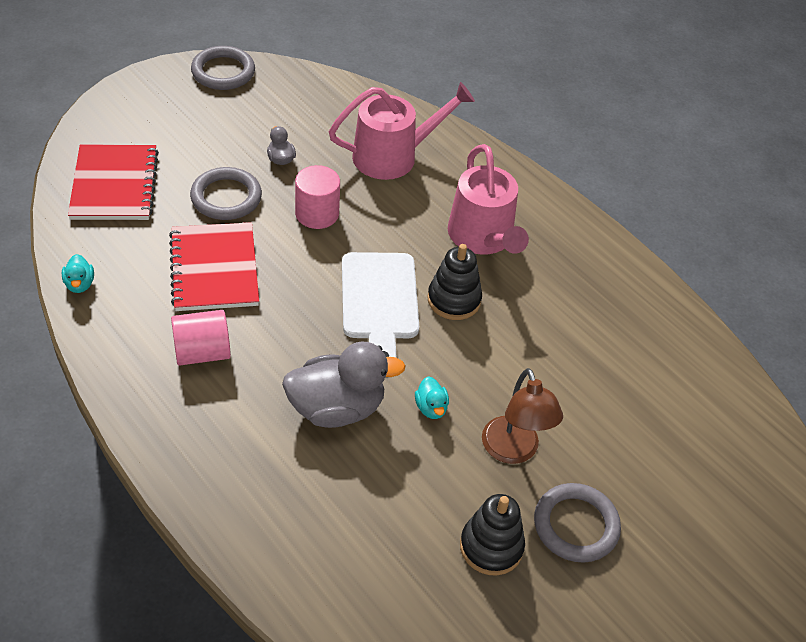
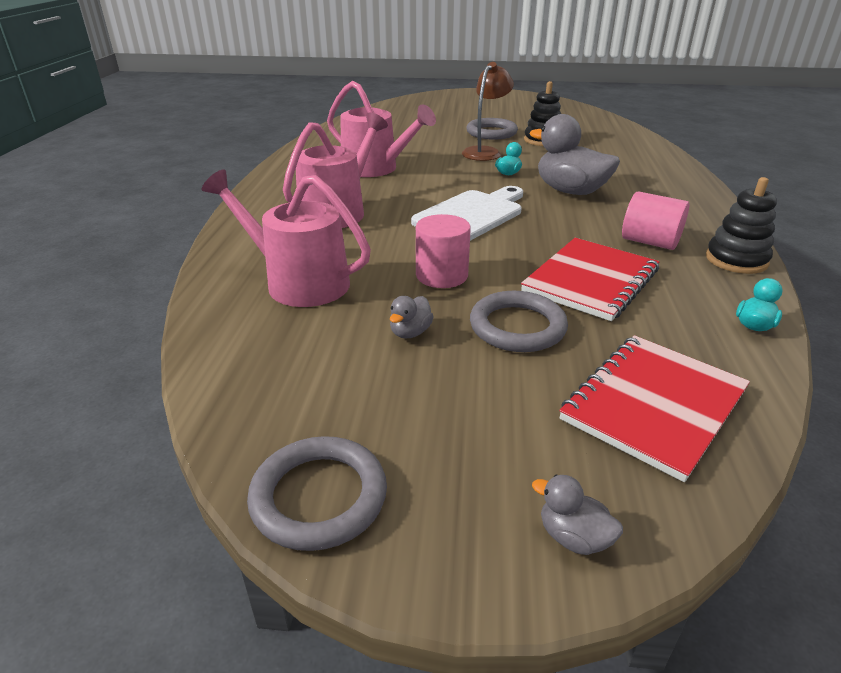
camera: 130 degrees left, 15 degrees down
(115, 108) = (573, 537): none -> grey duck
(454, 300) = (417, 197): black stacking toy -> black stacking toy (736, 260)
(559, 326) = (375, 169): none -> pink watering can

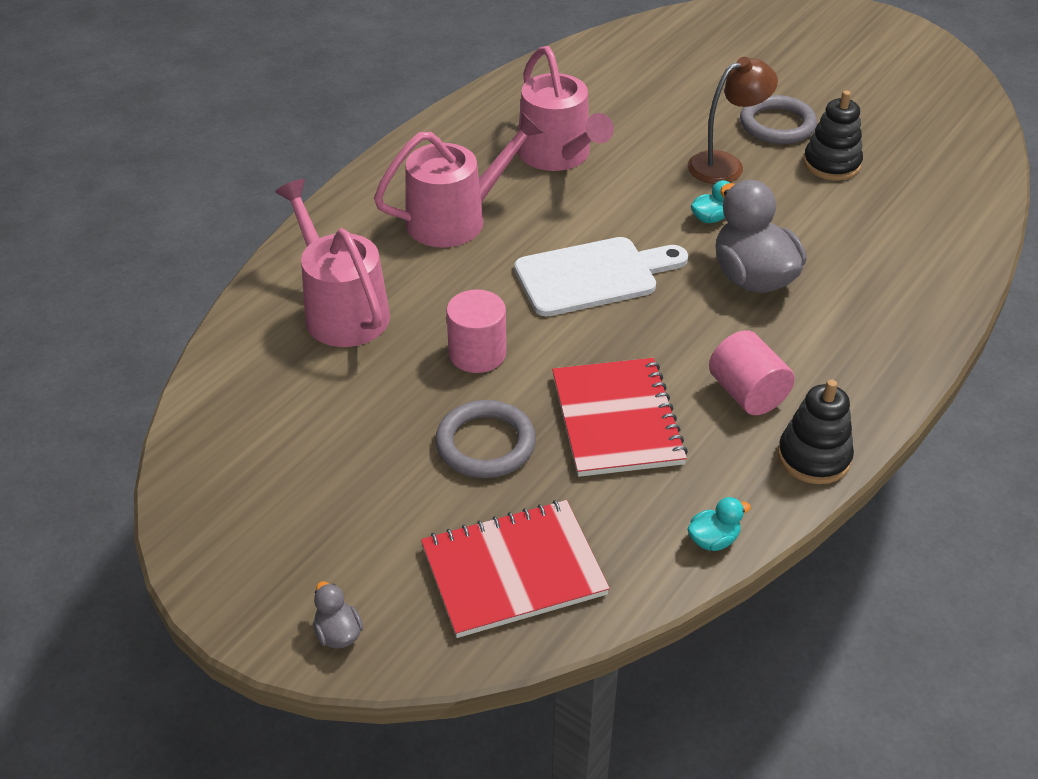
camera: 30 degrees right, 10 degrees up
(319, 497) = (204, 526): grey ring -> none
(410, 332) = (387, 410): grey duck -> none
(591, 281) = (617, 419): red notebook -> red notebook turned 75 degrees counterclockwise

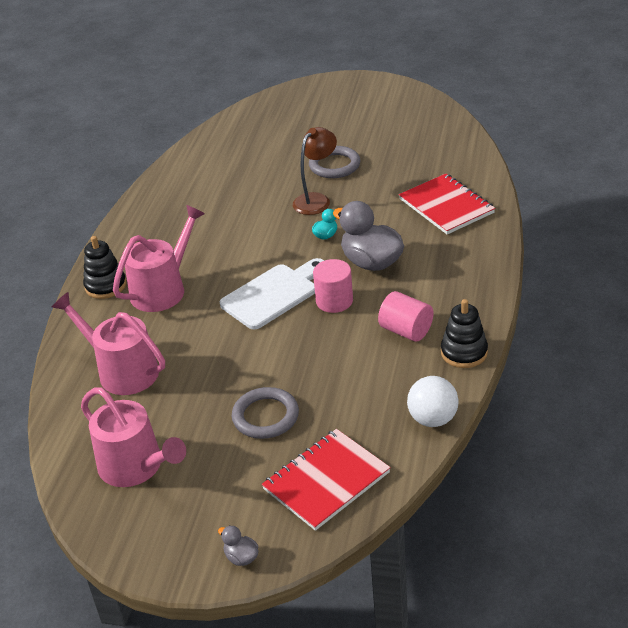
camera: 20 degrees left, 5 degrees down
(477, 353) = (228, 366): pink cylinder -> pink cylinder (334, 301)
(558, 155) = (206, 228): pink watering can -> pink watering can (136, 467)
(617, 419) = (337, 373): red notebook -> red notebook (446, 206)
(713, 540) = (433, 419): turquoise duck -> white ball
(831, 164) = (381, 179): black stacking toy -> black stacking toy (105, 286)

